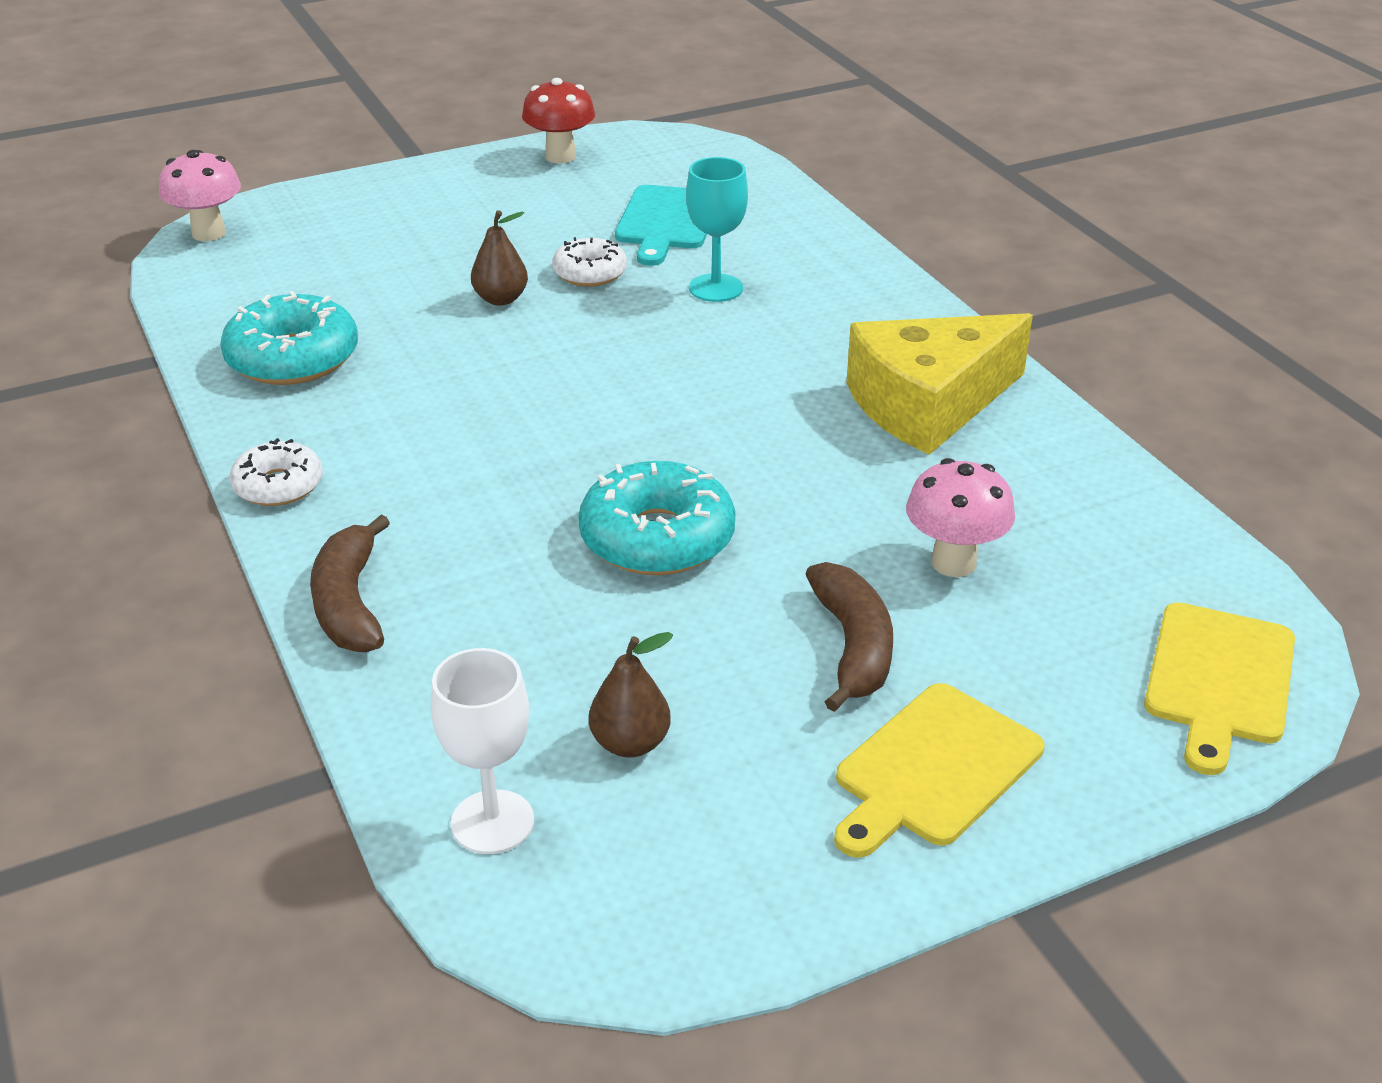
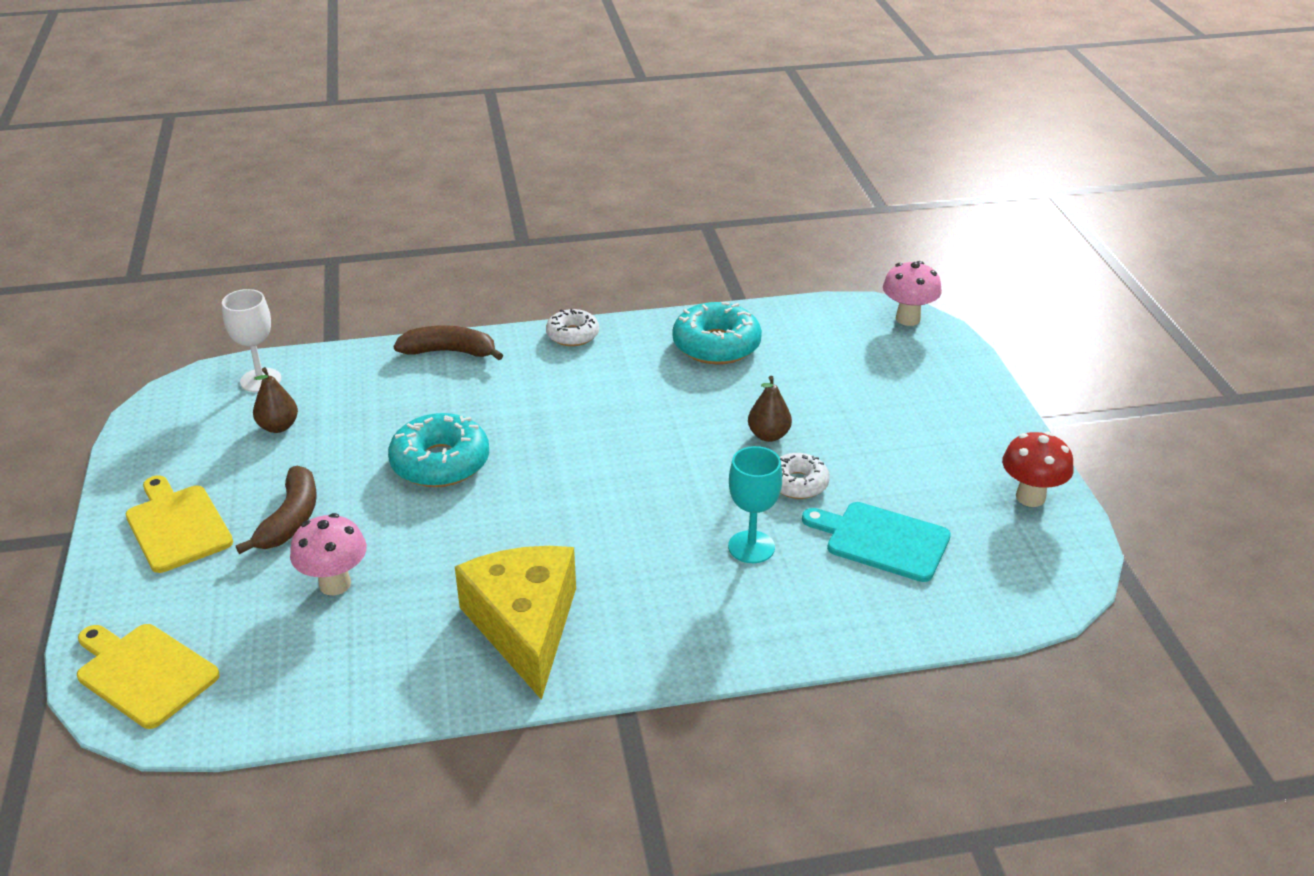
camera: 105 degrees right, 0 degrees up
(853, 647) = (290, 519): brown banana -> brown banana turned 90 degrees counterclockwise

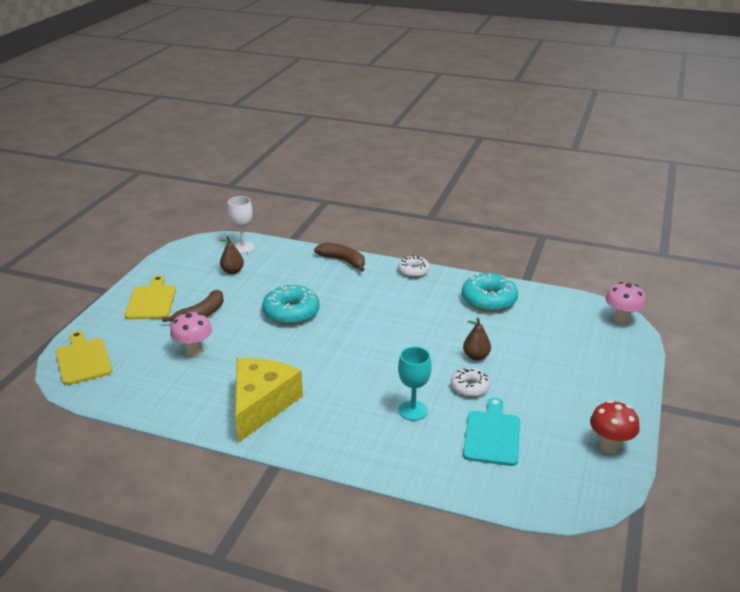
camera: 30 degrees right, 5 degrees down
(882, 540) = (492, 435): turquoise cutting board -> turquoise cutting board turned 45 degrees clockwise

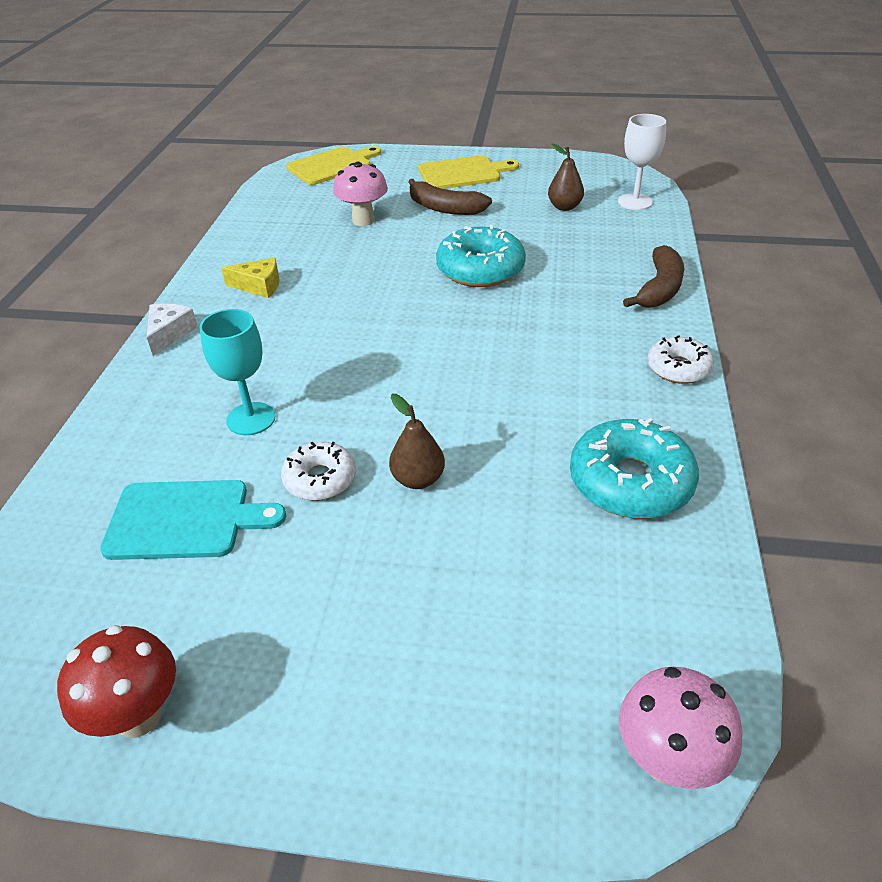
camera: 80 degrees right, 10 degrees up
(261, 404) = (259, 286): yellow cheese -> yellow cheese, size x0.45
(305, 448) = (169, 333): none -> white cheese

